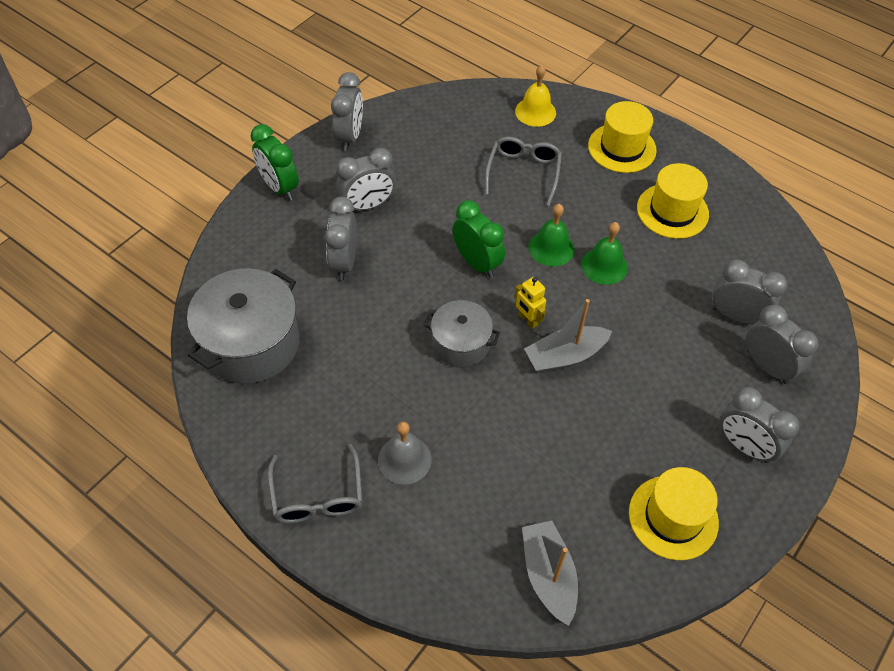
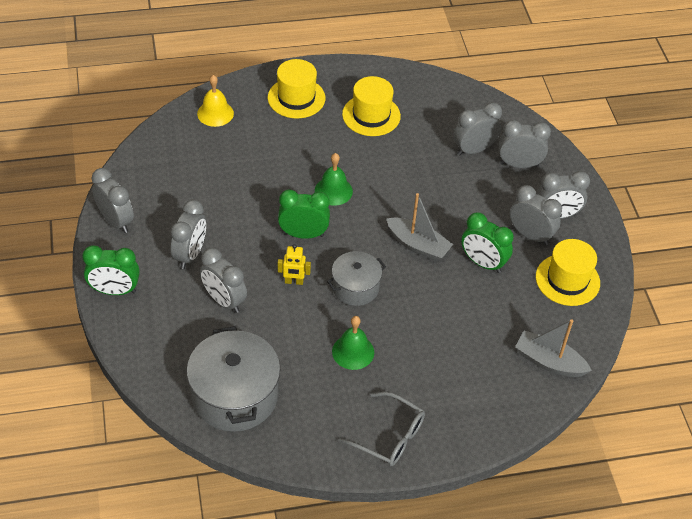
camera: 50 degrees left, 5 degrees down
(404, 459) = (408, 375): grey bell -> none
(523, 173) = (258, 158): grey glasses -> none
(527, 320) = (373, 243): yellow robot -> yellow robot (294, 281)
(565, 356) = (418, 245): grey boat -> grey boat turned 75 degrees counterclockwise
(604, 266) = (375, 177): green bell -> green bell (353, 352)
(606, 425) = (483, 263): none -> green clock
(690, 441) = (530, 235): none -> grey clock

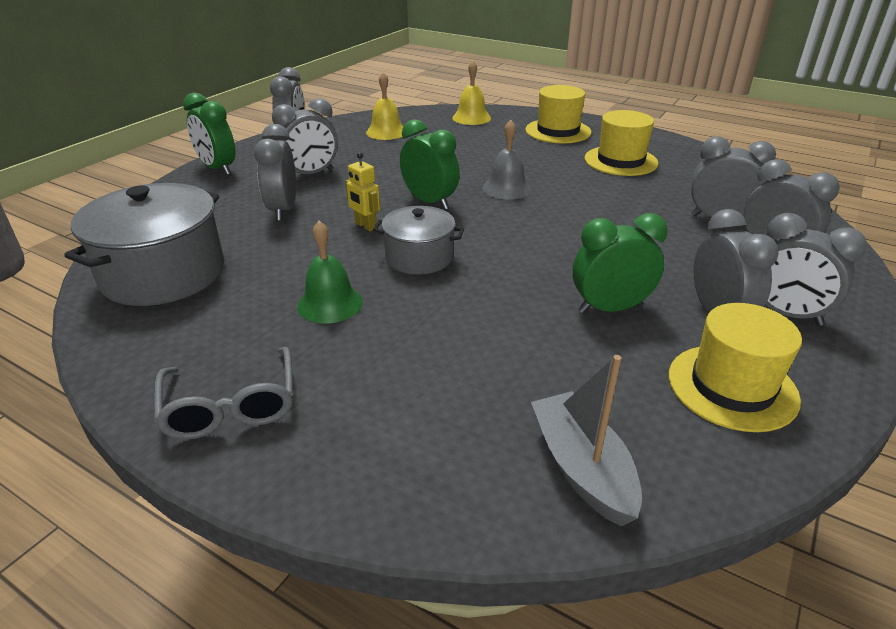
camera: 45 degrees right, 15 degrees down
(175, 171) = (386, 132): none -> yellow bell
(333, 191) = (506, 188): green bell -> grey bell
(418, 245) = (542, 258): grey boat -> none
(483, 263) = (610, 308): green clock -> green clock turned 90 degrees clockwise

